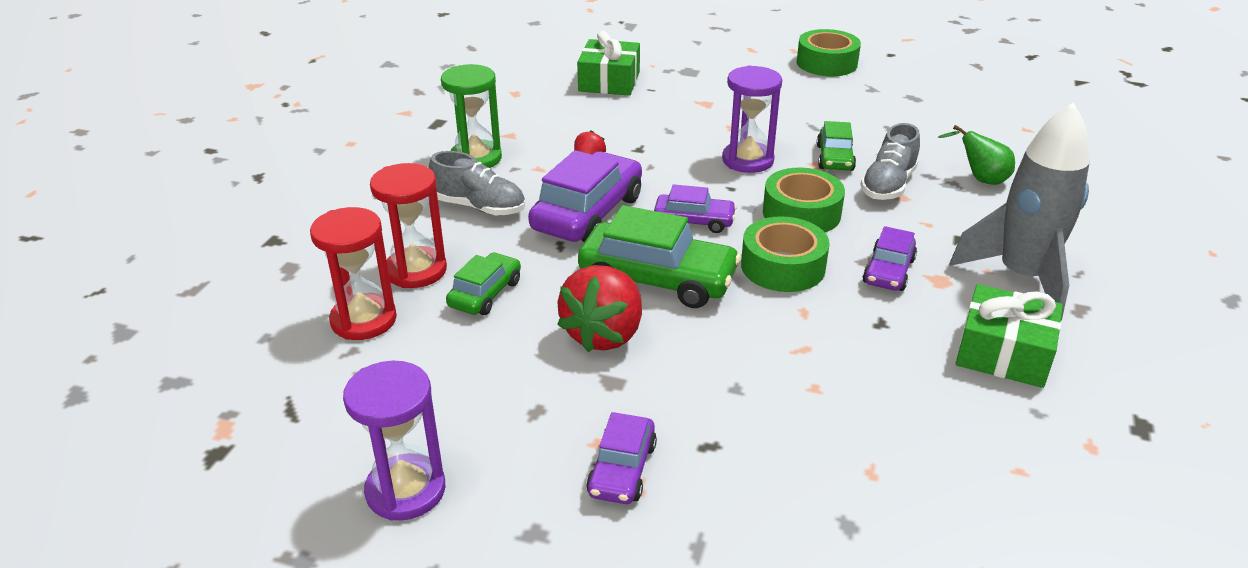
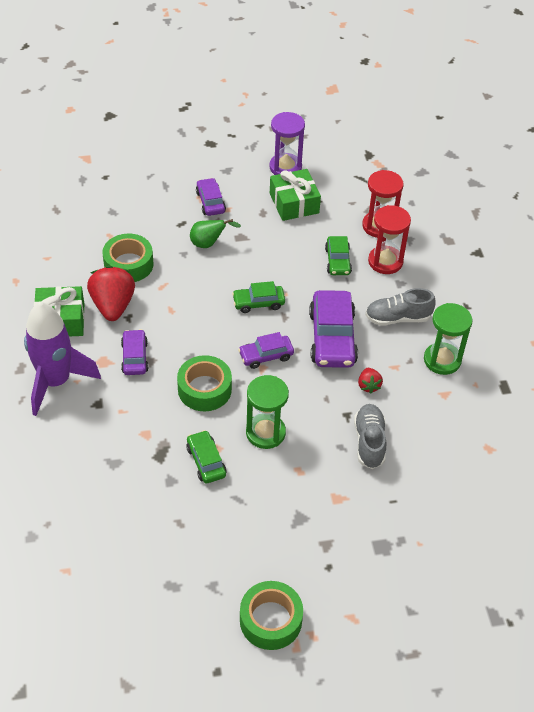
camera: 150 degrees right, 15 degrees up
(604, 334) = (262, 259): red strawberry -> red strawberry (113, 306)
(609, 81) = (433, 498): green gift -> green gift (294, 203)
(657, 279) = (258, 303): green car -> green car, size x0.56
(747, 160) = (265, 432): purple hourglass -> green hourglass
(783, 266) = (196, 338): green tape -> green tape (128, 264)
(888, 185) = (158, 443): grey shoe -> grey shoe (369, 442)
(980, 179) = (95, 477): green pear -> green pear (209, 244)
(1021, 277) = (56, 382): grey rocket -> purple rocket

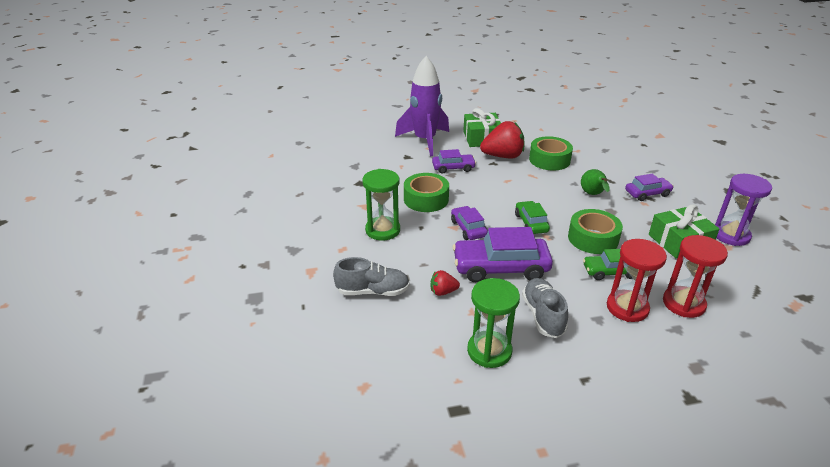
camera: 90 degrees right, 15 degrees down
(206, 461) = (354, 202): green car -> none
(270, 620) = (204, 236): green tape -> green tape (593, 238)

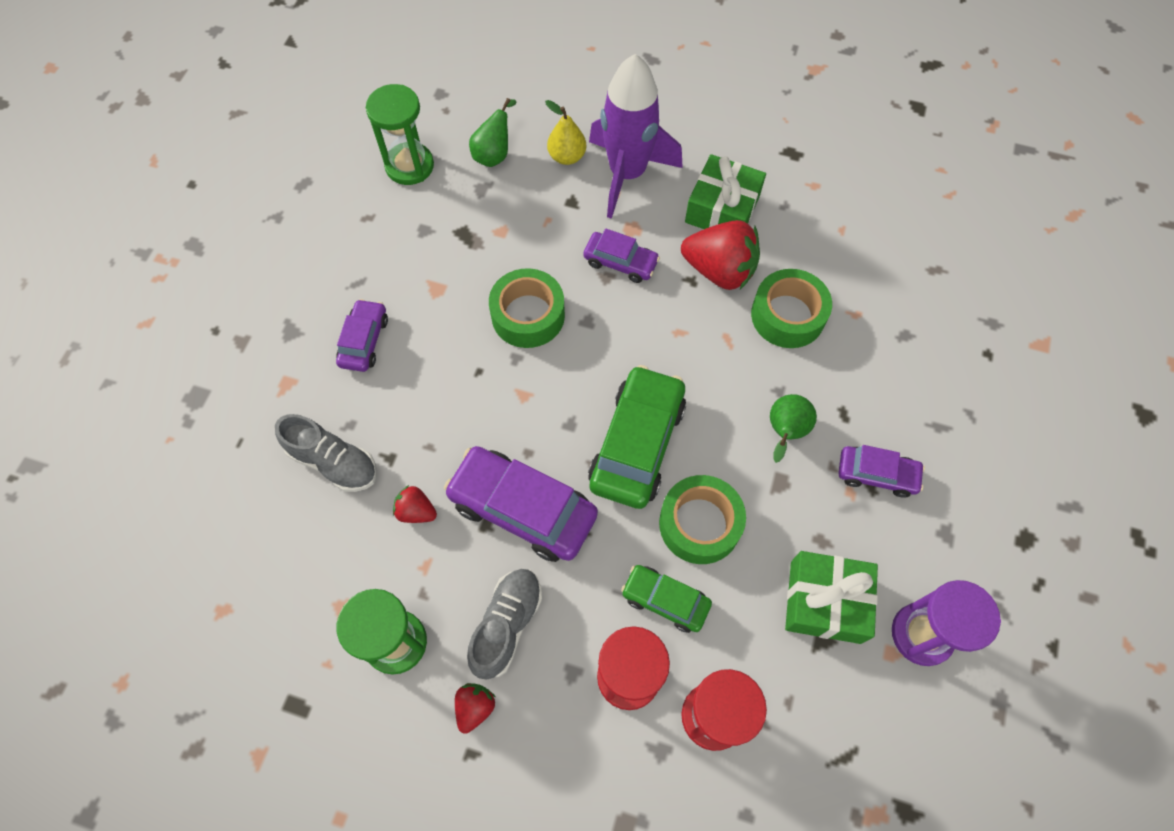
camera: 30 degrees right, 30 degrees up
(350, 153) = (494, 154): none -> green pear
(382, 230) = (424, 351): green hourglass -> green hourglass (409, 166)
(389, 144) = (567, 157): none -> yellow pear
(468, 228) = (539, 408): purple car -> purple car (364, 341)
(531, 223) = (637, 444): green car -> green car, size x1.77
(564, 358) = (475, 707): none -> red strawberry

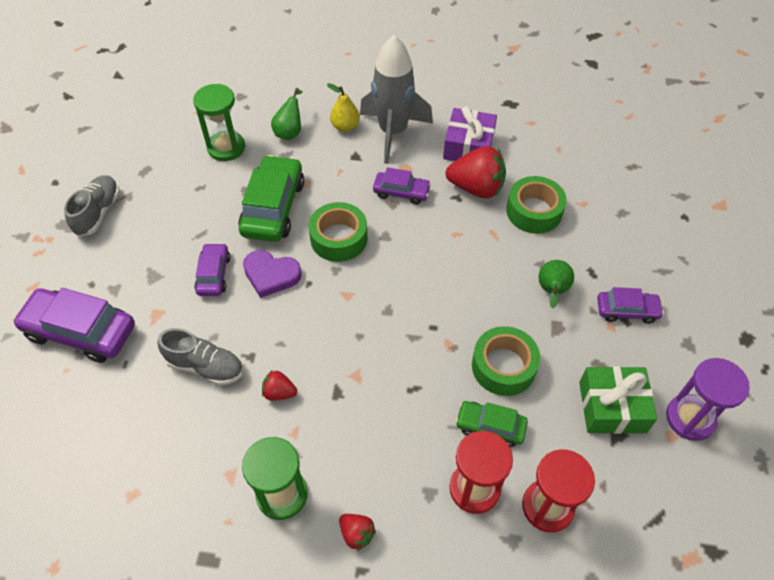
camera: 10 degrees left, 10 degrees down
(434, 352) = (271, 275): none -> purple heart
(475, 707) = (357, 534): red strawberry -> red strawberry turned 120 degrees clockwise
(507, 625) = (369, 466): grey shoe -> grey shoe (98, 212)
(522, 509) = (364, 377): purple car -> purple car (81, 331)
(627, 174) = (393, 132): purple rocket -> grey rocket
(637, 444) = (442, 317): green car -> green car (273, 208)
(722, 209) = (468, 146): green gift -> purple gift

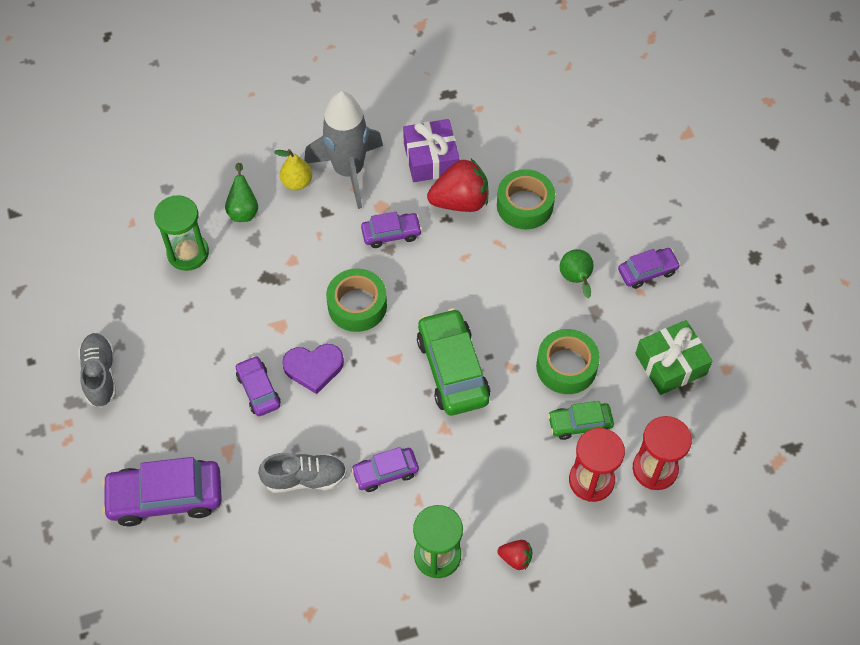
camera: 25 degrees left, 5 degrees up
(273, 208) = (275, 299): green car -> green car (452, 369)
(279, 392) = (385, 472): red strawberry -> purple car
(690, 418) = (735, 347): purple hourglass -> none

